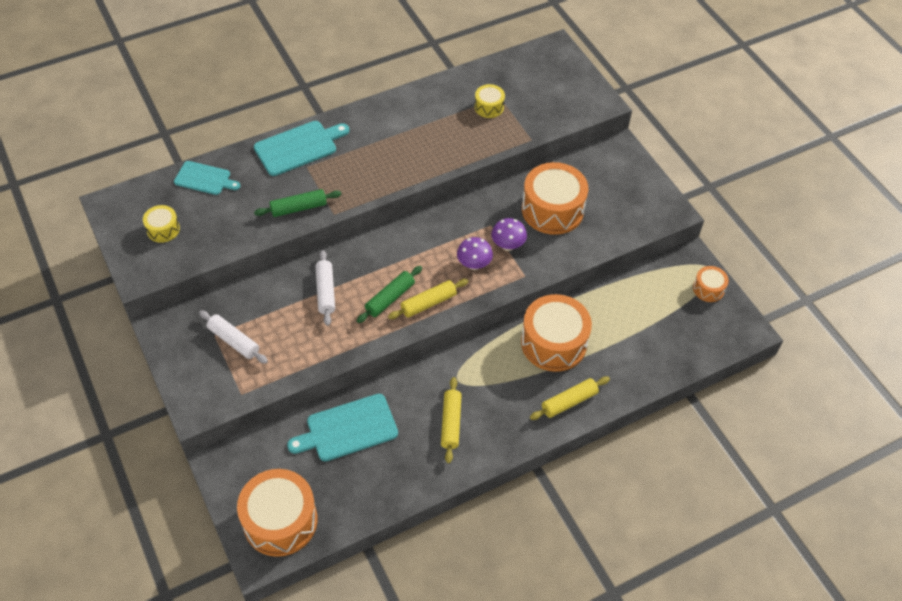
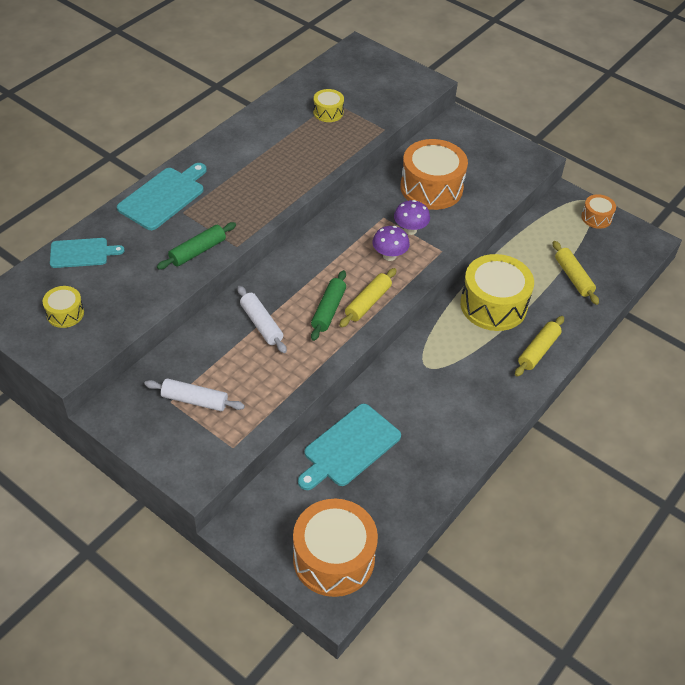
camera: 25 degrees left, 5 degrees down
(451, 423) = (444, 407): yellow rolling pin -> yellow rolling pin (573, 277)
(553, 343) = (493, 305): orange drum -> yellow drum

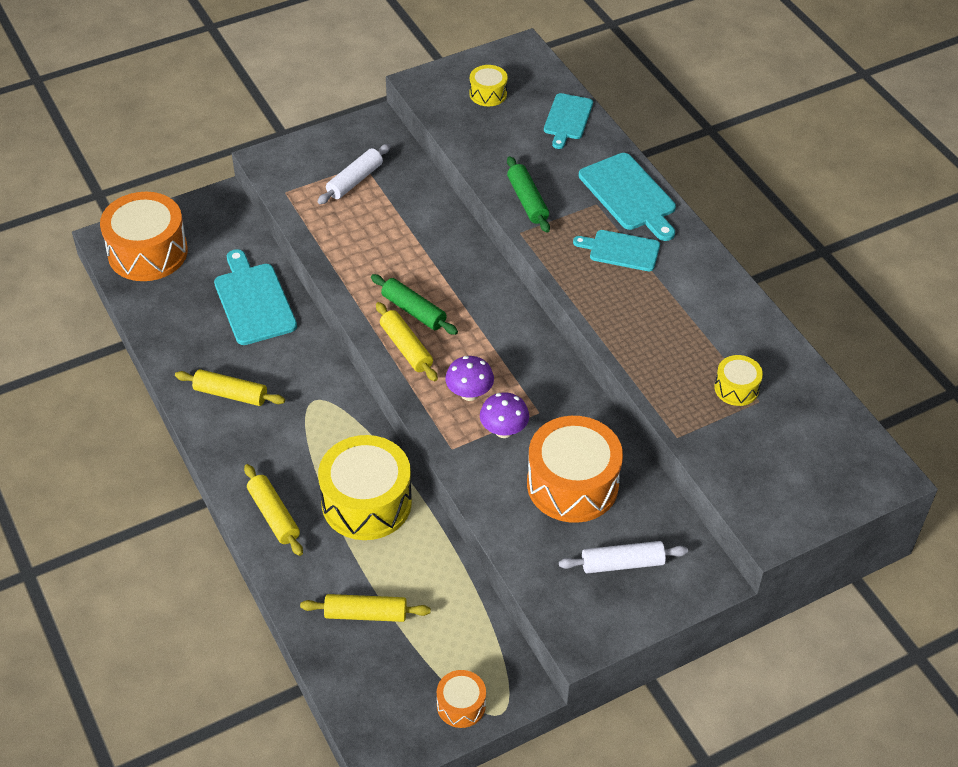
camera: 115 degrees right, 0 degrees up
(228, 188) = (621, 250): none -> turquoise cutting board
(261, 324) = (424, 252): white rolling pin -> white rolling pin (622, 563)
(453, 421) = (230, 394): none -> yellow rolling pin

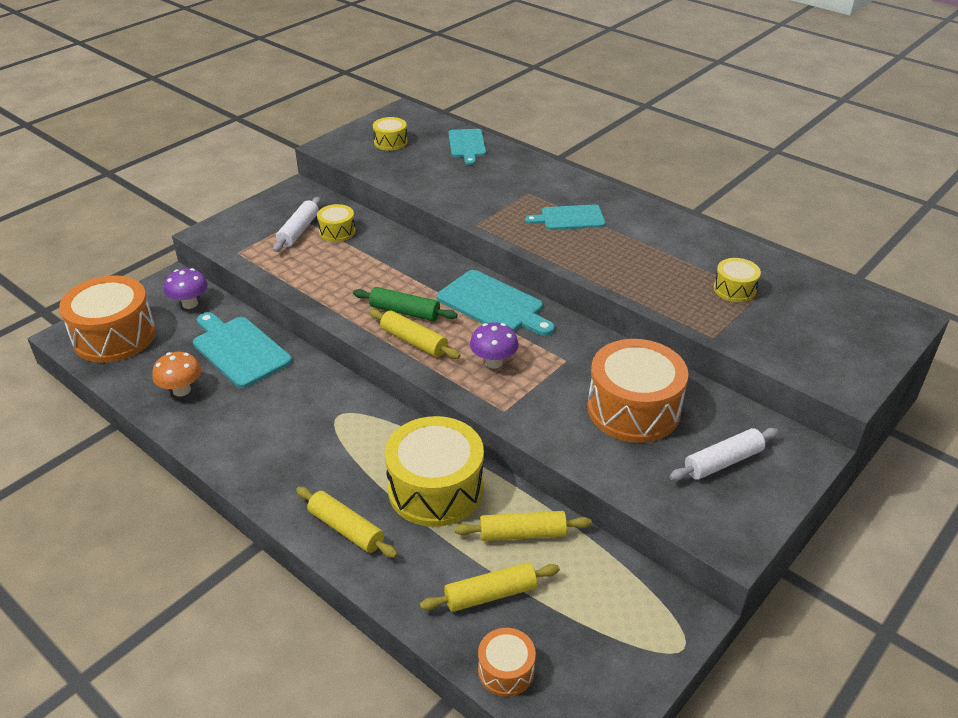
camera: 20 degrees left, 10 degrees down
(187, 331) = (181, 390): none -> orange mushroom
(230, 394) = (250, 432): yellow rolling pin -> yellow rolling pin (522, 533)
(392, 192) = (337, 231): none -> yellow drum
(461, 705) = (639, 654): orange drum -> orange drum (506, 670)
(503, 430) = (543, 383): purple mushroom -> purple mushroom (190, 304)
(527, 201) = (468, 203): green rolling pin -> none
(629, 195) = (550, 181): turquoise cutting board -> turquoise cutting board (493, 304)

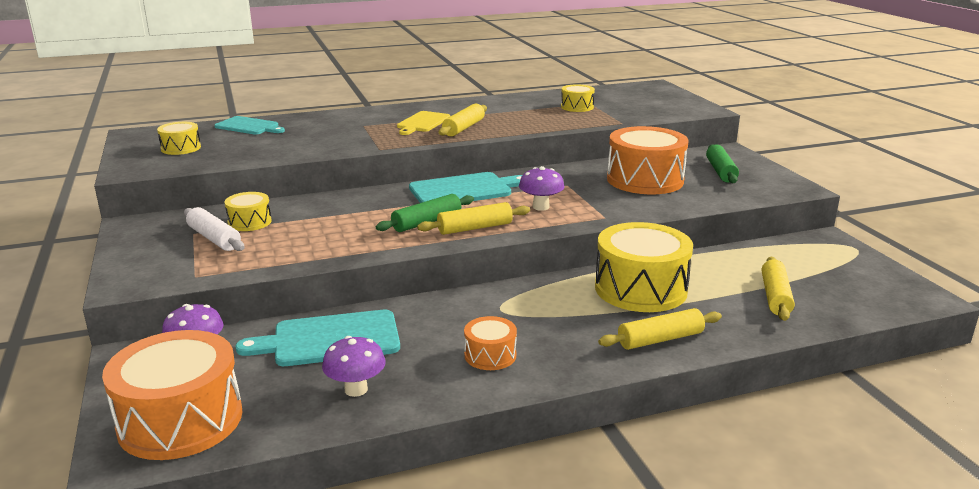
camera: 60 degrees left, 15 degrees down
(181, 390) = (356, 389): orange mushroom -> purple mushroom
(506, 670) = (856, 310): orange drum -> orange drum (490, 355)
(522, 533) = (717, 269): yellow rolling pin -> yellow rolling pin (463, 128)
(569, 218) = (422, 123): turquoise cutting board -> yellow cutting board
(723, 462) = (721, 171): white rolling pin -> green rolling pin

